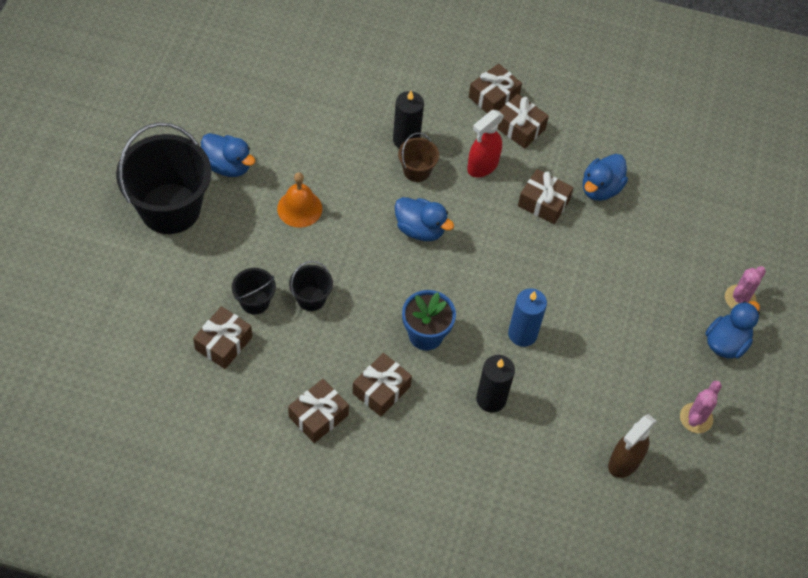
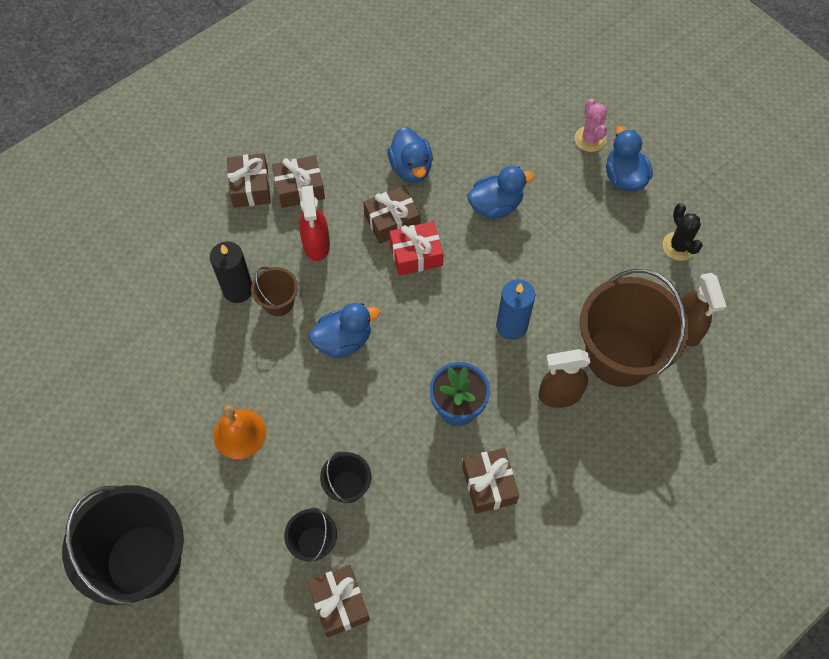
camera: 50 degrees left, 5 degrees up
(228, 166) = (138, 471): blue duck -> blue duck (495, 205)
(318, 416) = (479, 561): brown gift -> none
(491, 399) = (559, 395): black candle -> brown spray bottle
(529, 235) = (416, 254): none -> red gift
(559, 424) = (619, 355): none -> brown bucket
(696, 418) = (678, 246): pink cactus -> black cactus

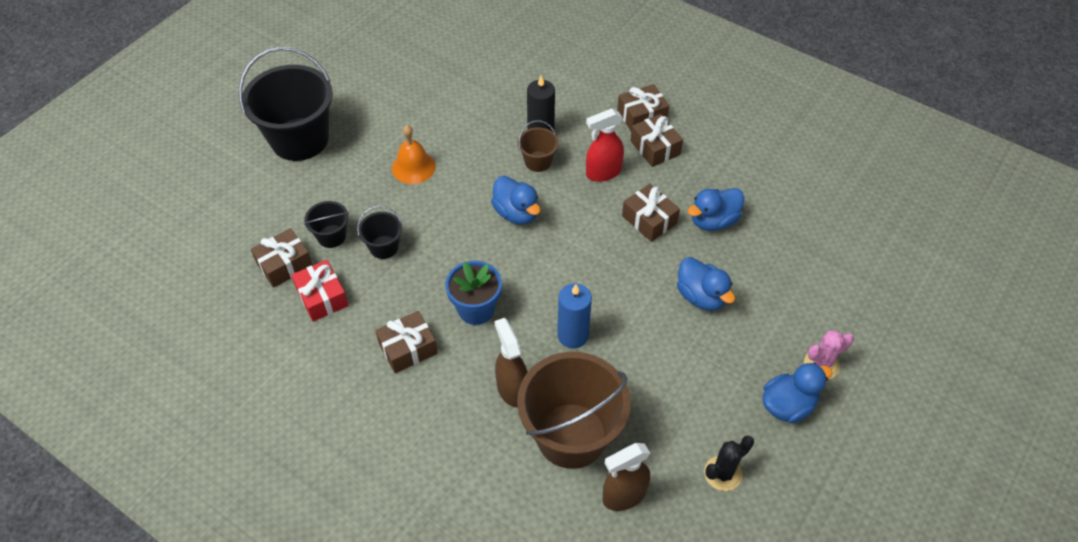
camera: 75 degrees right, 10 degrees down
(416, 254) = (621, 245): red gift -> red gift (322, 297)

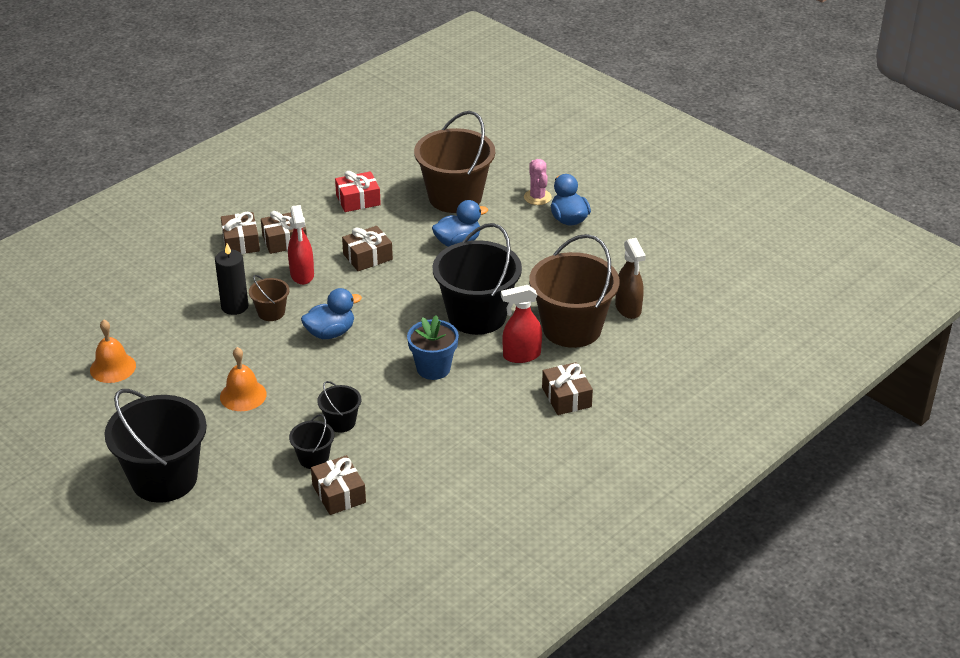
camera: 80 degrees left, 15 degrees down
(322, 297) = (388, 467): red gift -> red gift (358, 200)
(408, 348) = (464, 413): brown gift -> brown gift (566, 397)
(438, 73) = (113, 367): none -> orange bell
(512, 389) = (521, 355): brown spray bottle -> red spray bottle
(573, 335) = (477, 316): blue candle -> black bucket
(713, 221) = (382, 223): blue duck -> none
(723, 473) = (618, 259): black cactus -> none
(787, 280) = (455, 197): none -> brown bucket

